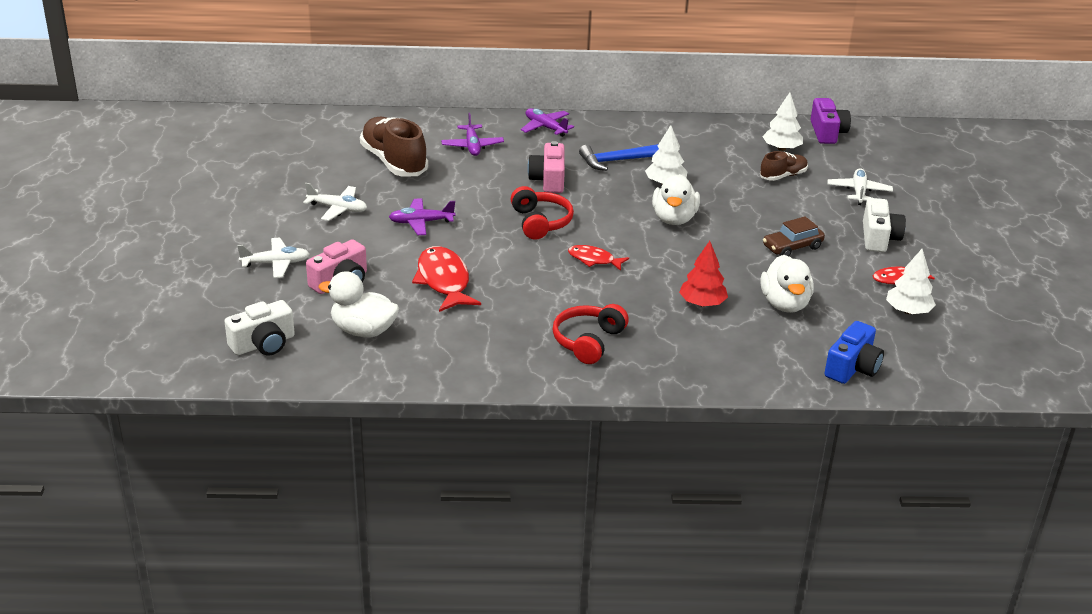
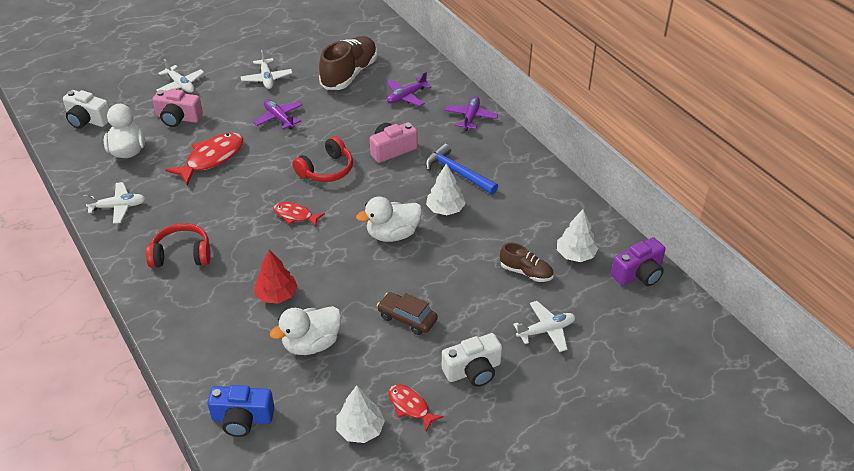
camera: 60 degrees right, 10 degrees up
(463, 362) = (118, 207): none -> white plane
(594, 260) = (295, 215): red fish -> red fish turned 60 degrees counterclockwise

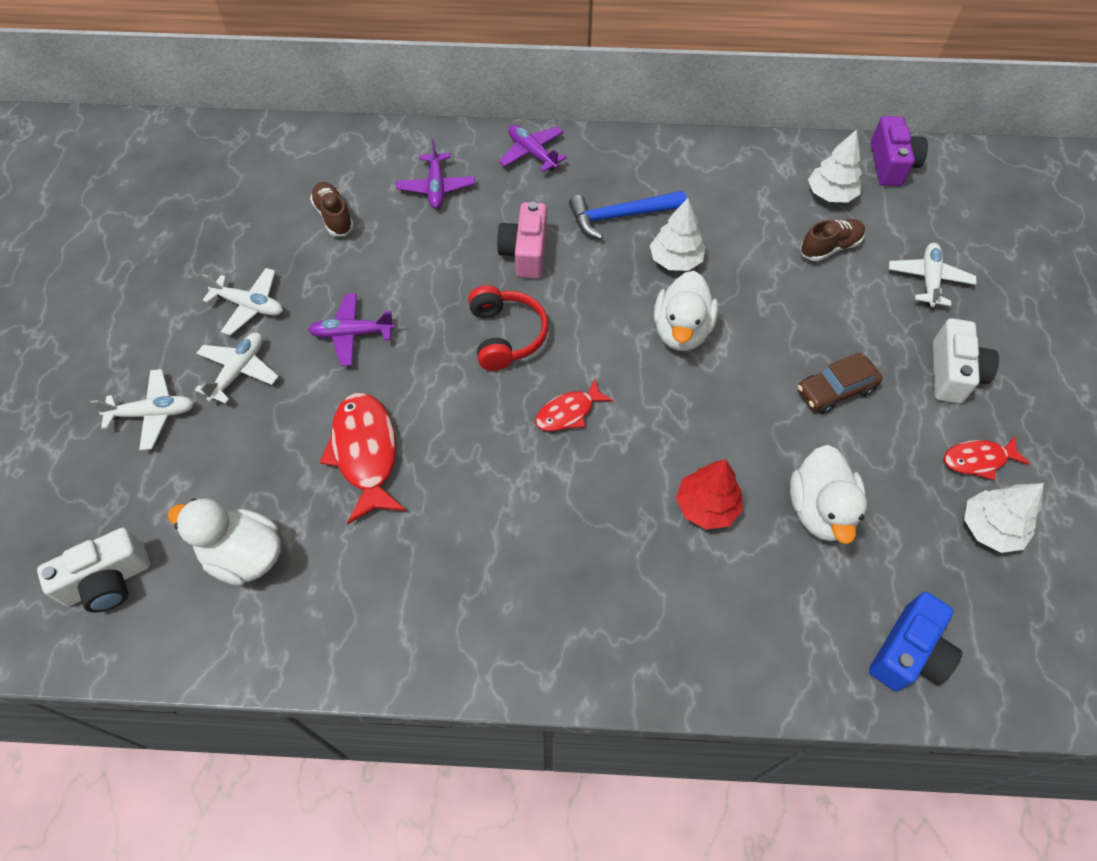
camera: 55 degrees left, 15 degrees up
(118, 207) = (369, 627): white plane -> white plane (239, 371)
(178, 118) = (231, 452): pink camera -> none
(182, 254) = (544, 585): red headphones -> none
(349, 74) = (334, 217): brown shoe -> brown shoe, size x0.54

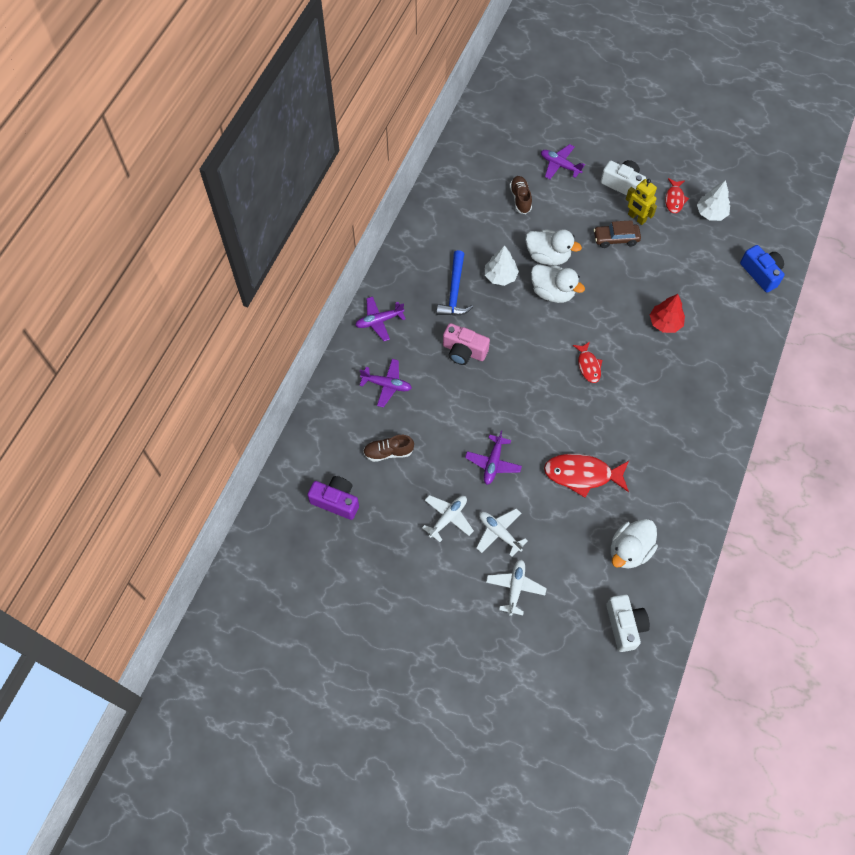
camera: 70 degrees left, 5 degrees up
(506, 335) = (524, 380): red headphones -> none
(819, 510) = (681, 276): white duck -> white duck (548, 256)
(830, 194) = (481, 181): white tree -> none
(835, 391) = (616, 239): brown car -> brown car turned 90 degrees clockwise
(891, 164) = (470, 142): purple camera -> purple camera (336, 501)
(898, 411) = (636, 218): none -> yellow robot
(928, 280) = (560, 165): white plane -> purple plane

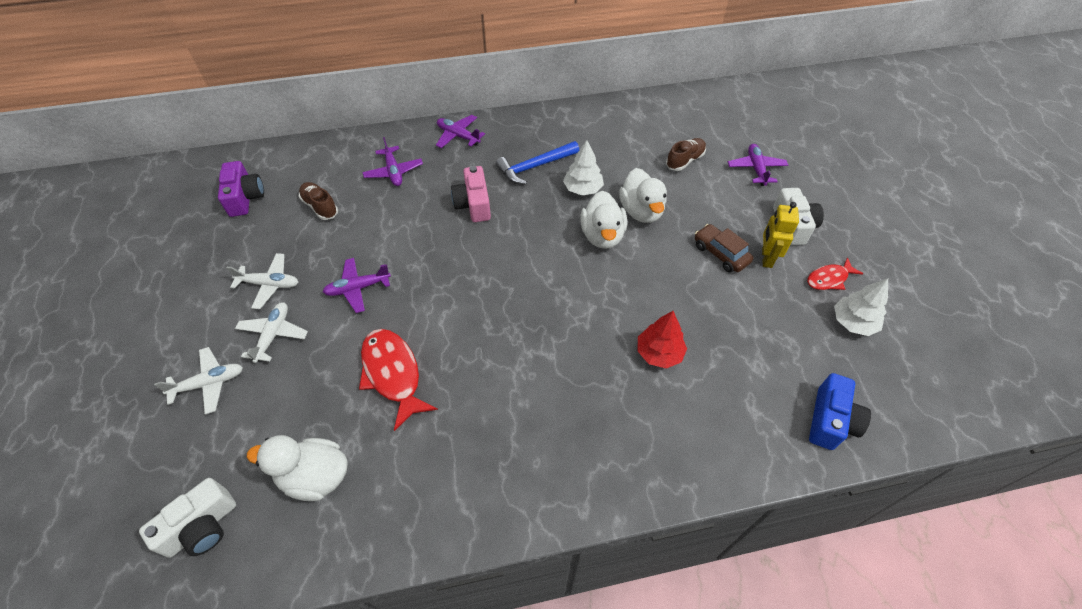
camera: 55 degrees right, 10 degrees down
(588, 366) = (539, 309): red fish -> none

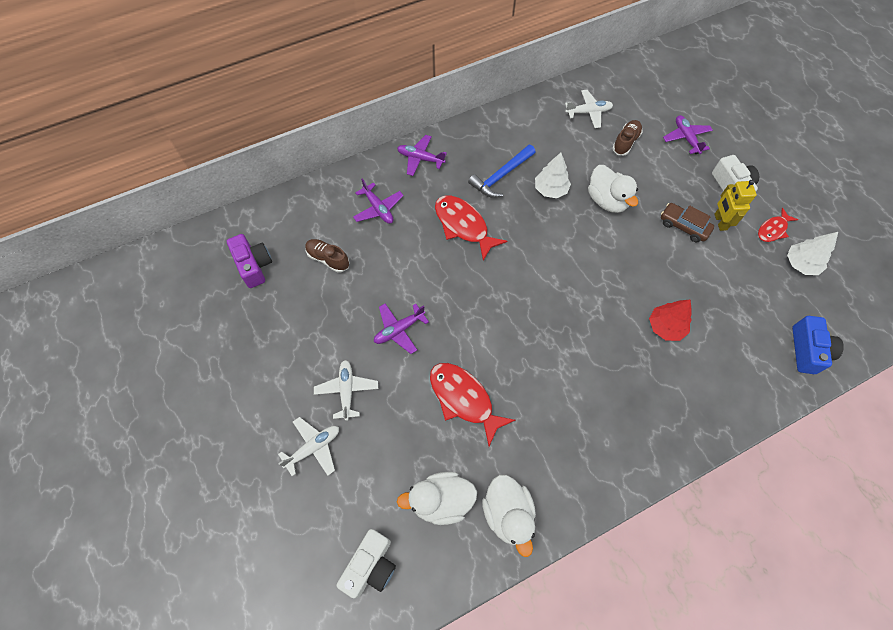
camera: 15 degrees left, 10 degrees up
(269, 284) = (320, 345): white plane -> white plane (588, 112)
(473, 204) = (463, 226): pink camera -> red fish
(602, 236) = (583, 231): white duck -> white duck (508, 514)

